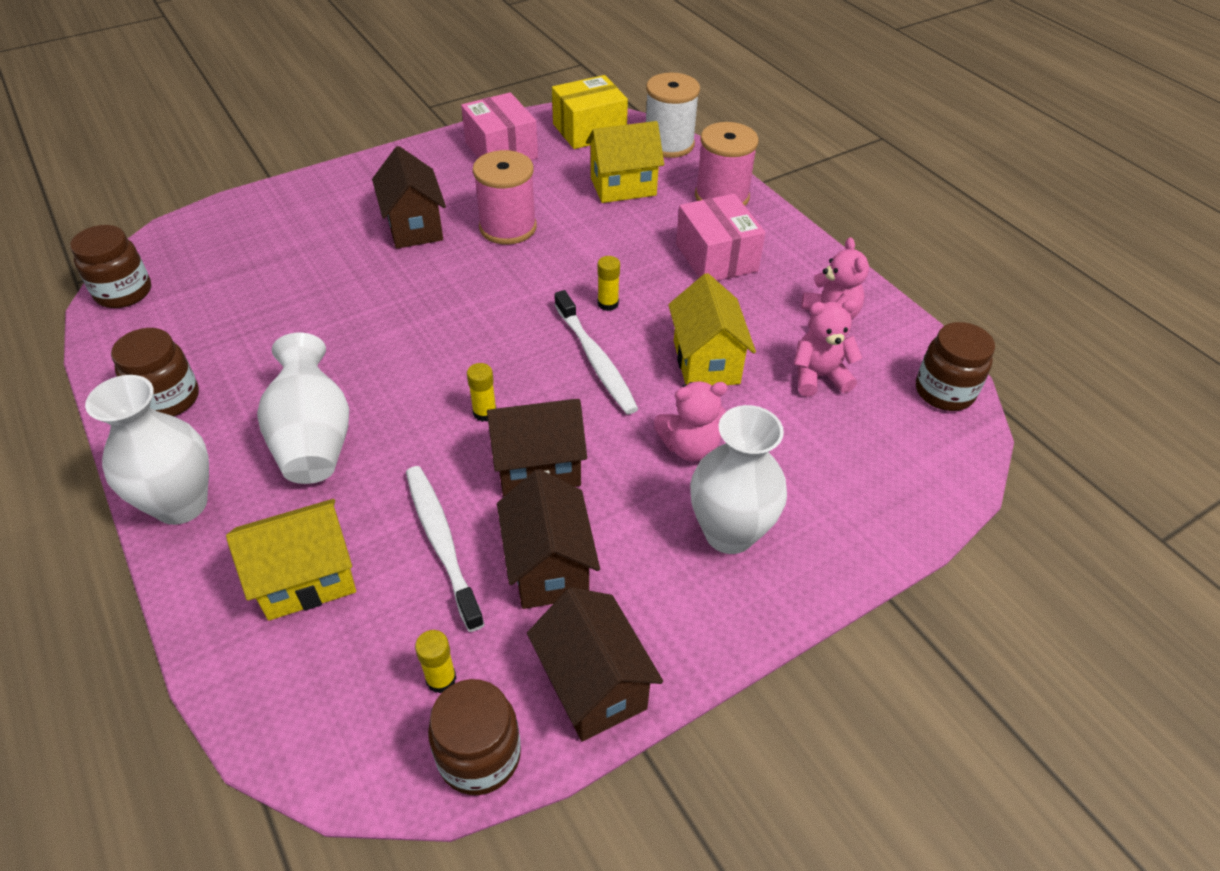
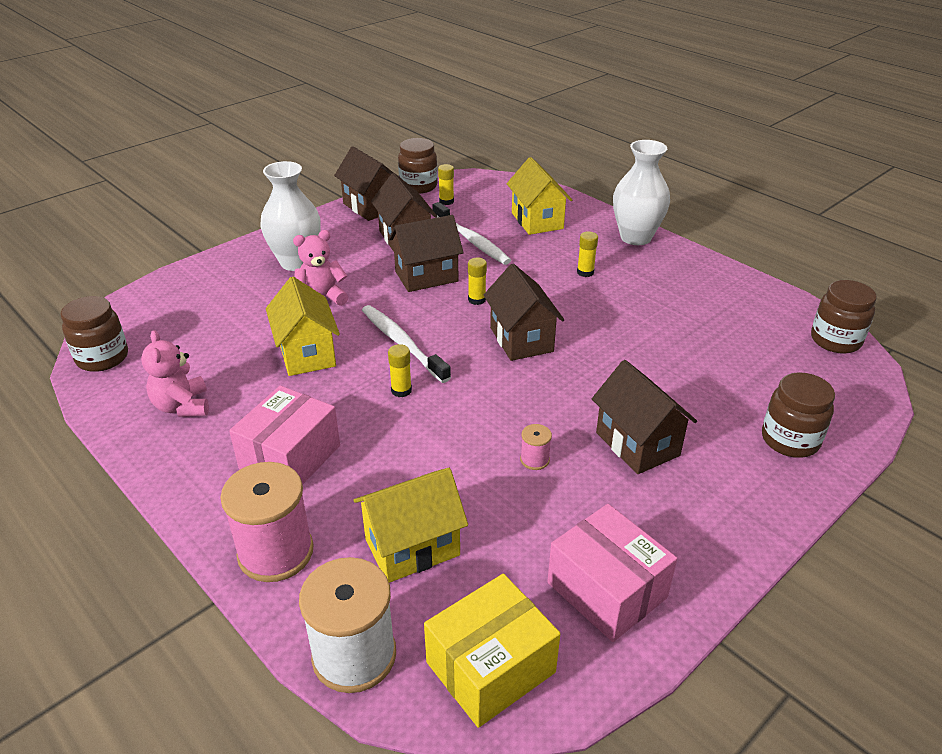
camera: 170 degrees right, 10 degrees down
(168, 399) = (705, 280): brown jar -> brown jar (790, 440)
(307, 579) = (537, 221): yellow house -> yellow house turned 75 degrees counterclockwise
(313, 439) = (585, 272): white vase -> yellow glue stick
(458, 344) = (521, 339): none -> brown house
(508, 227) = (534, 460): pink spool -> pink spool, size x0.44
(716, 257) = (290, 457): pink box -> pink box turned 60 degrees clockwise
(819, 377) = (209, 355): pink teddy bear -> none

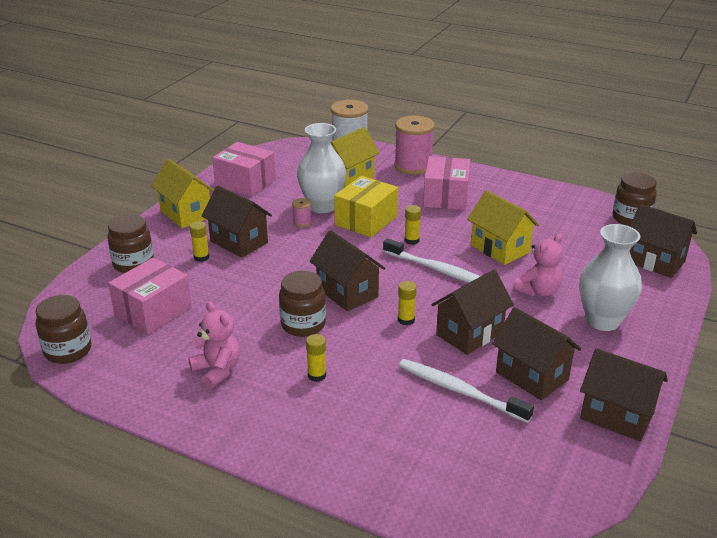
camera: 160 degrees right, 5 degrees down
(164, 302) = (655, 261): none -> brown house
(182, 406) = (539, 206): pink teddy bear -> pink teddy bear (217, 370)
(418, 186) = (599, 473): brown jar -> brown jar (303, 324)
(446, 201) = (538, 451): yellow glue stick -> yellow glue stick (201, 257)
(490, 667) = (290, 155): yellow box -> yellow box (366, 220)
(537, 221) = (403, 444): yellow house -> yellow house (186, 214)
(635, 237) = (272, 444): white vase -> white vase (322, 206)
(749, 365) = (153, 311): none -> pink box

